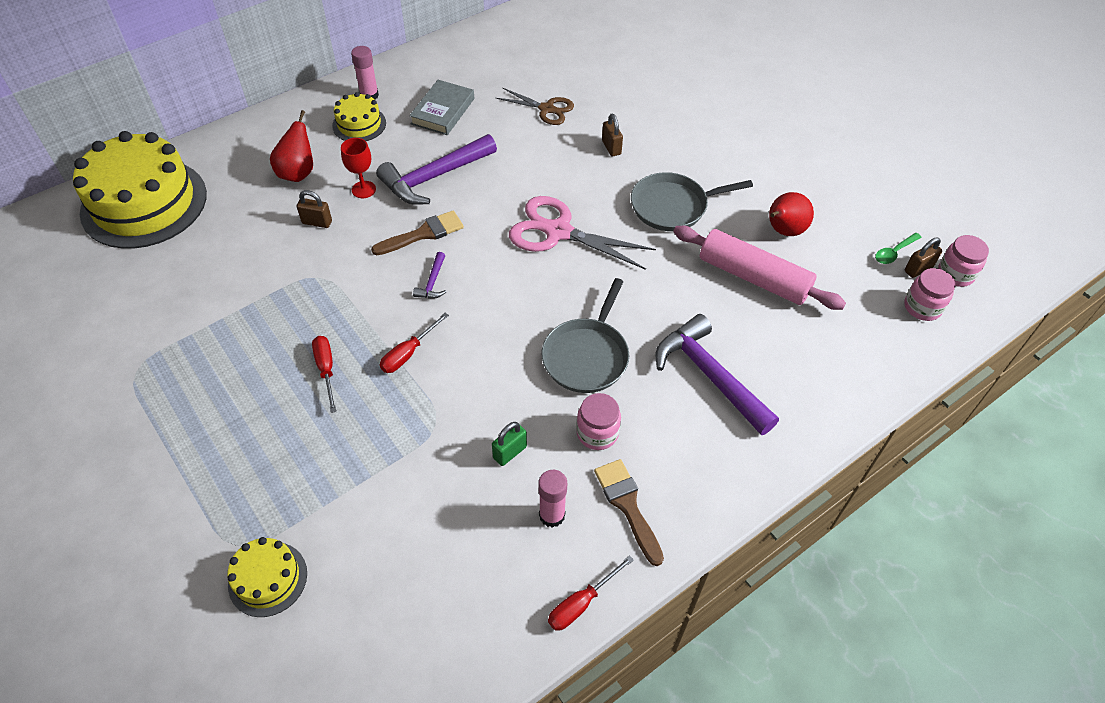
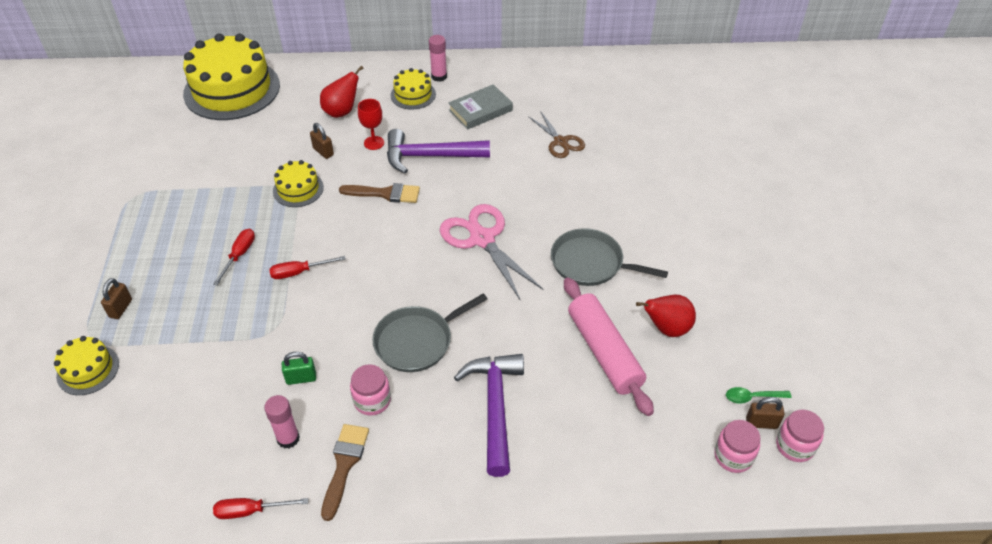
camera: 35 degrees right, 5 degrees down
(326, 272) = (298, 189): none -> yellow cake
(432, 282) = (360, 231): purple hammer -> none
(611, 147) = (584, 194): brown padlock -> brown padlock (120, 308)

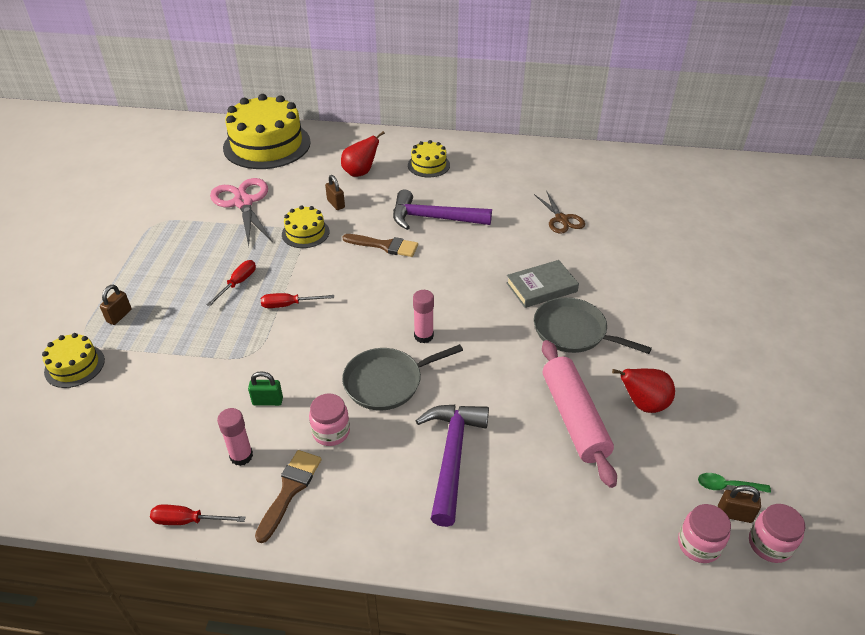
camera: 10 degrees right, 5 degrees down
(374, 143) = (384, 201): red goblet -> none
(439, 76) = (456, 152): pink glue stick -> pink glue stick (423, 336)
(480, 110) = (489, 184): grey book -> grey book (541, 287)
(482, 239) = (469, 296): pink scissors -> pink scissors (243, 203)

